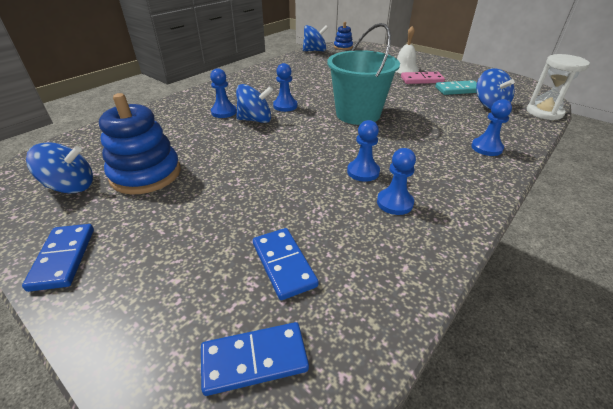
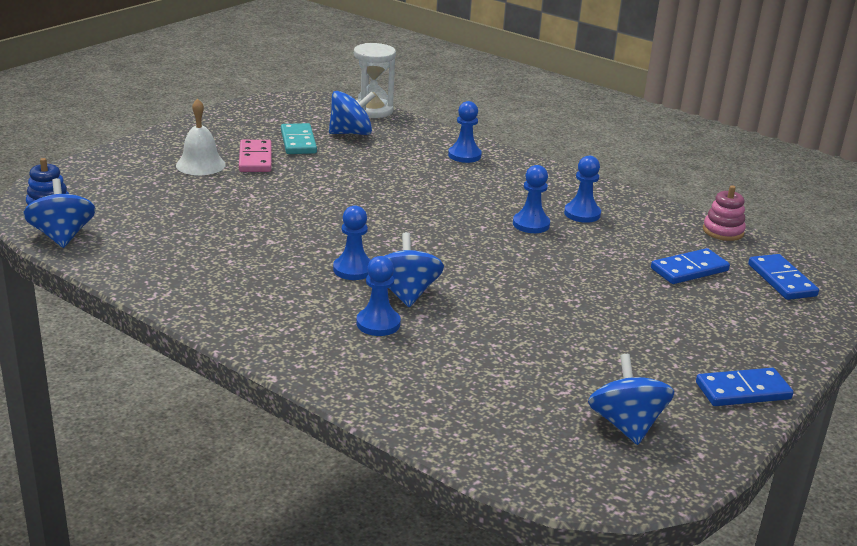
camera: 95 degrees left, 10 degrees down
(146, 174) = (578, 368): blue stacking toy -> none
(358, 114) = (382, 216): turquoise bucket -> none
(388, 322) = (723, 231): none -> pink stacking toy

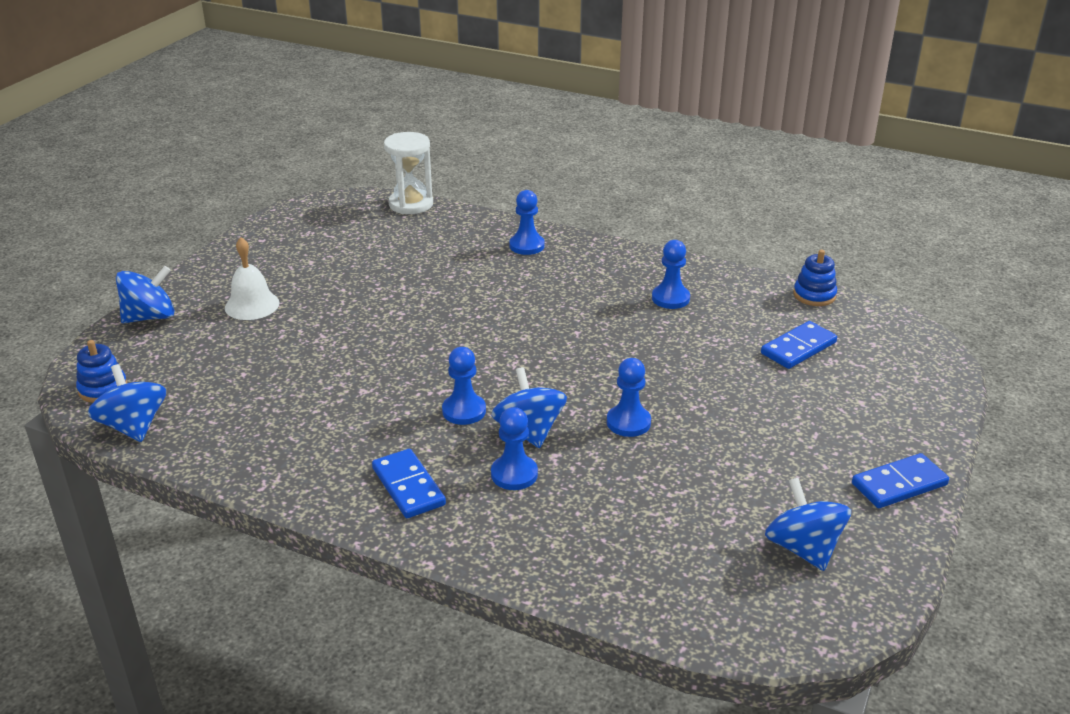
camera: 10 degrees left, 5 degrees up
(255, 159) = (309, 287): pink domino -> none
(298, 142) = (346, 257): turquoise domino -> none
(351, 133) = (398, 237): blue spinning top -> blue spinning top (150, 317)
(531, 224) = (624, 320): blue pawn -> blue pawn (628, 422)
(723, 231) = (814, 295): pink stacking toy -> blue stacking toy
(781, 280) = (889, 344): blue domino -> blue domino (408, 486)

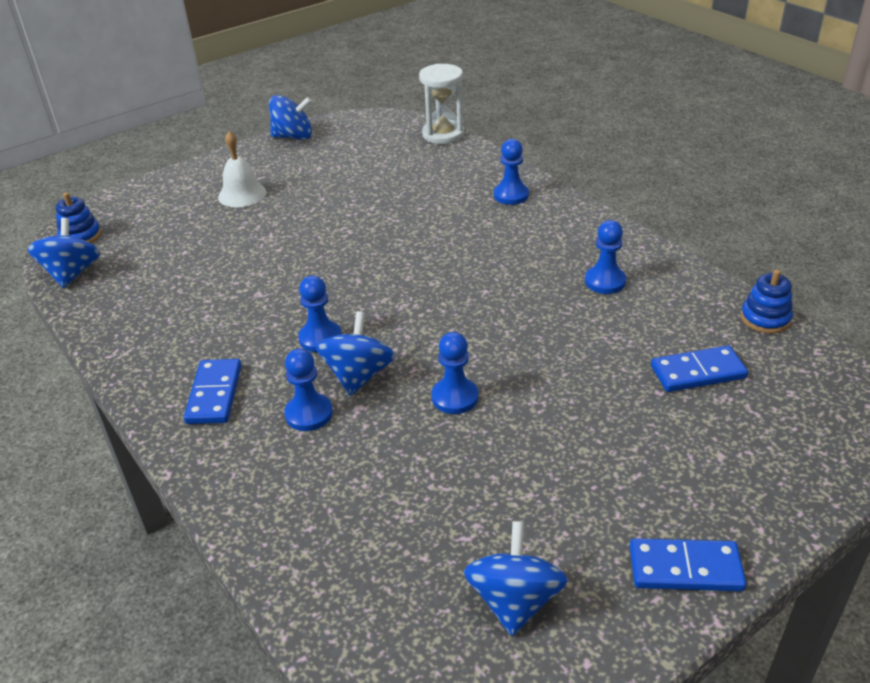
camera: 30 degrees right, 5 degrees up
(150, 317) = (163, 186): blue spinning top -> blue spinning top (293, 137)

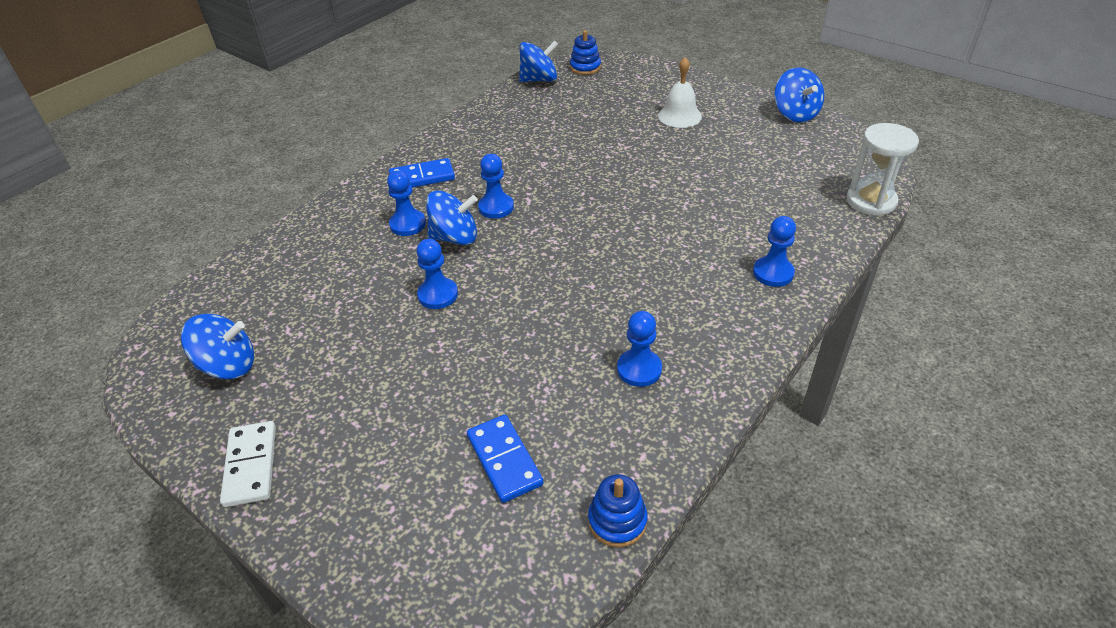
camera: 75 degrees right, 5 degrees up
(685, 568) = (251, 465): blue domino -> white domino

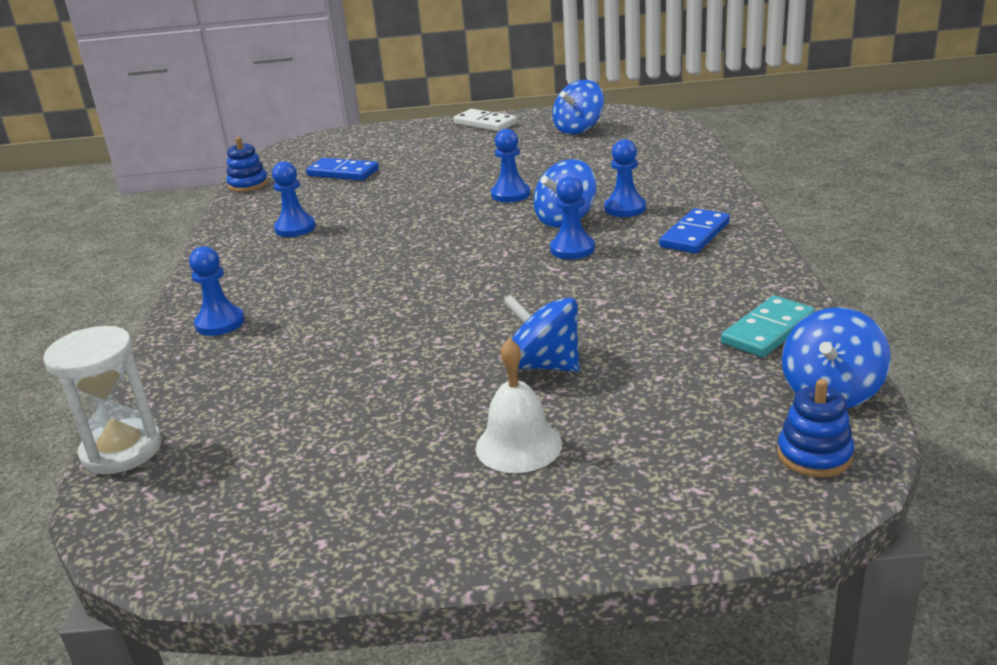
camera: 140 degrees right, 15 degrees down
(509, 110) = (768, 331): none -> turquoise domino
(795, 114) = (320, 556): blue spinning top -> blue spinning top (543, 365)

